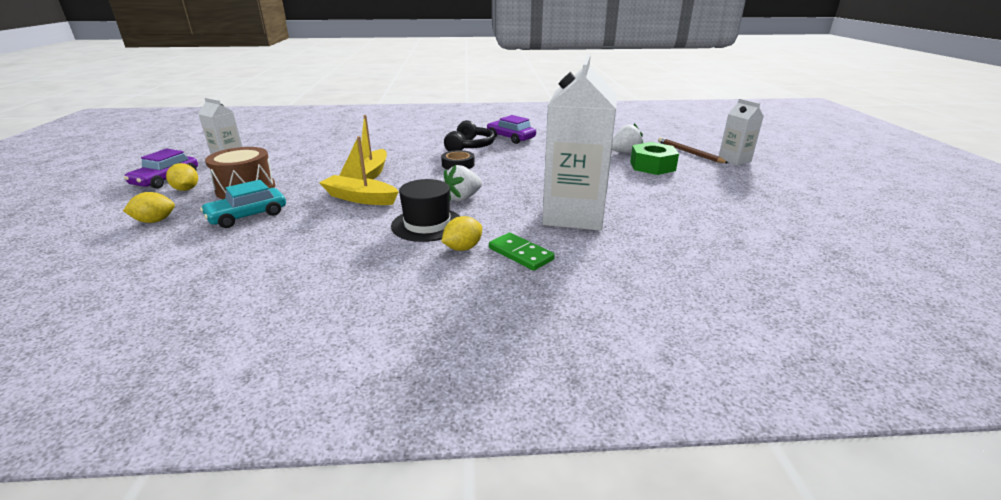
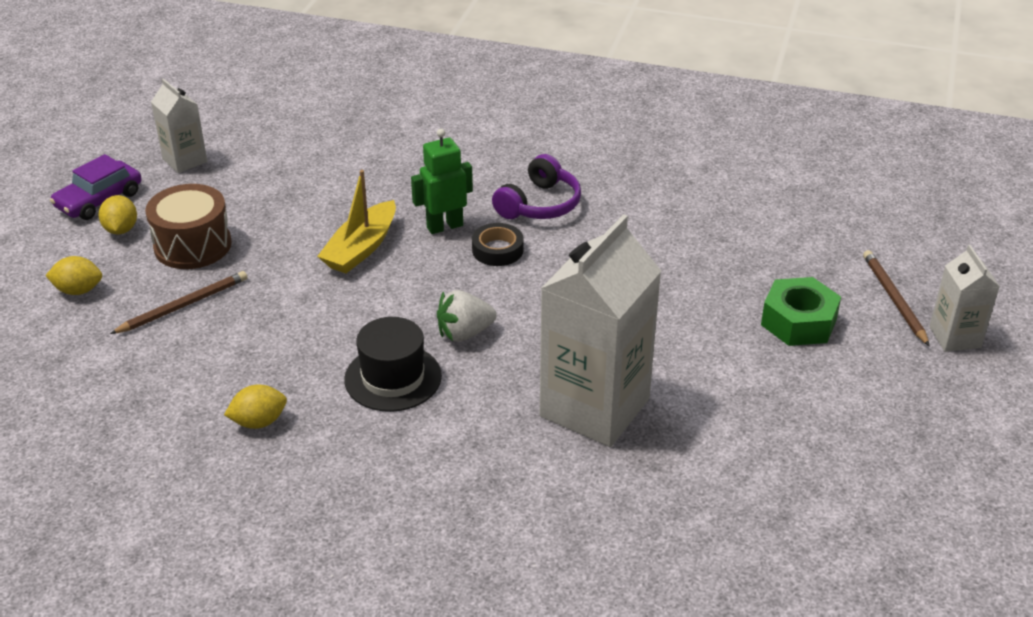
camera: 20 degrees right, 10 degrees up
(247, 216) = (183, 305): turquoise car -> brown pencil
(360, 198) = (330, 301): yellow boat -> none
(418, 160) = (444, 226): none -> green robot
(463, 248) = (415, 434): yellow lemon -> yellow lemon (259, 422)
(470, 147) = (539, 204): black headphones -> purple headphones
(510, 138) = (619, 191): purple car -> none
(520, 254) = (479, 463): green domino -> none
(625, 152) = (782, 275): white strawberry -> none

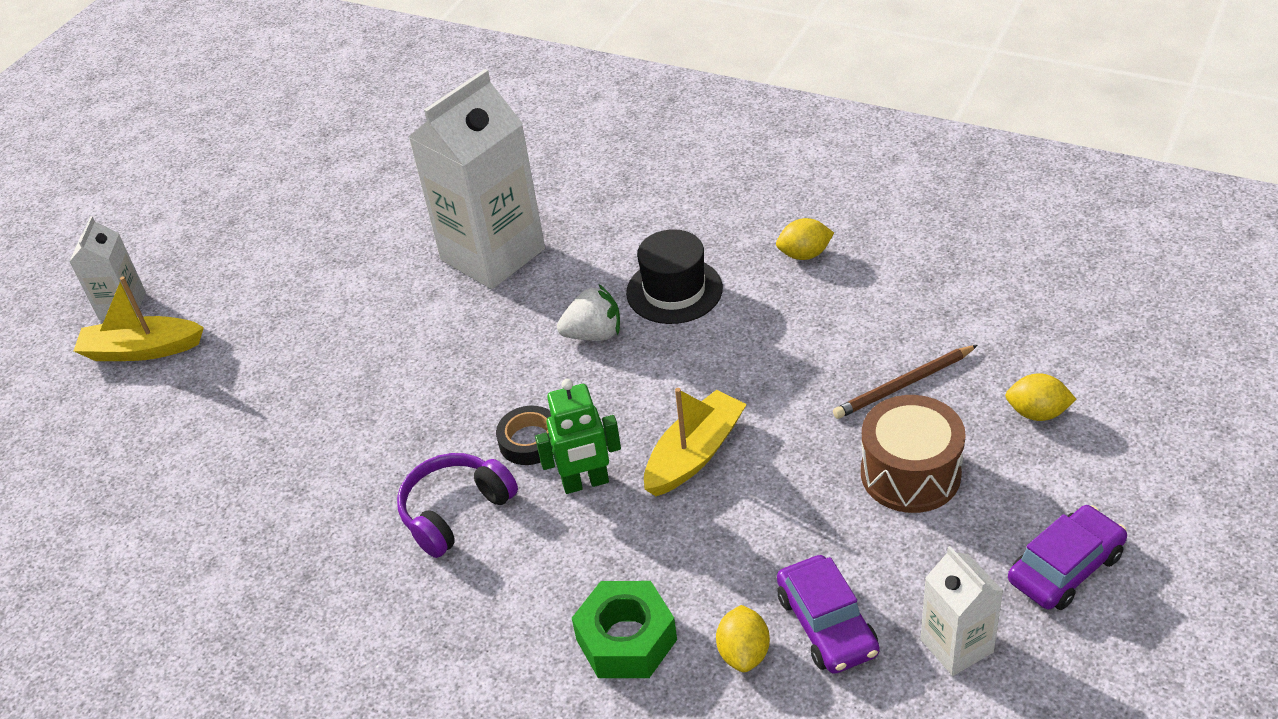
camera: 165 degrees left, 5 degrees up
(121, 229) = (1014, 508): yellow lemon -> yellow lemon (743, 653)
(266, 164) = (827, 624): none -> purple car
(798, 322) = (254, 329): green nut -> green nut (626, 639)
(894, 299) = (142, 350): brown pencil -> yellow boat

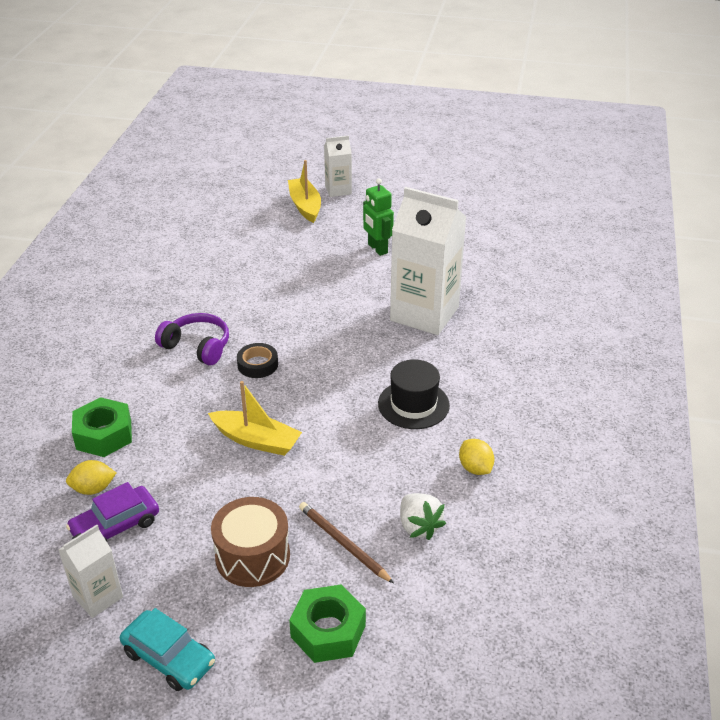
camera: 70 degrees right, 5 degrees down
(585, 483) = (225, 395): green robot -> green robot (377, 249)
(594, 334) = (359, 374): white strawberry -> white strawberry (419, 526)
(1037, 413) = (328, 631): yellow lemon -> green nut
(1065, 567) = (169, 657): purple car -> turquoise car

